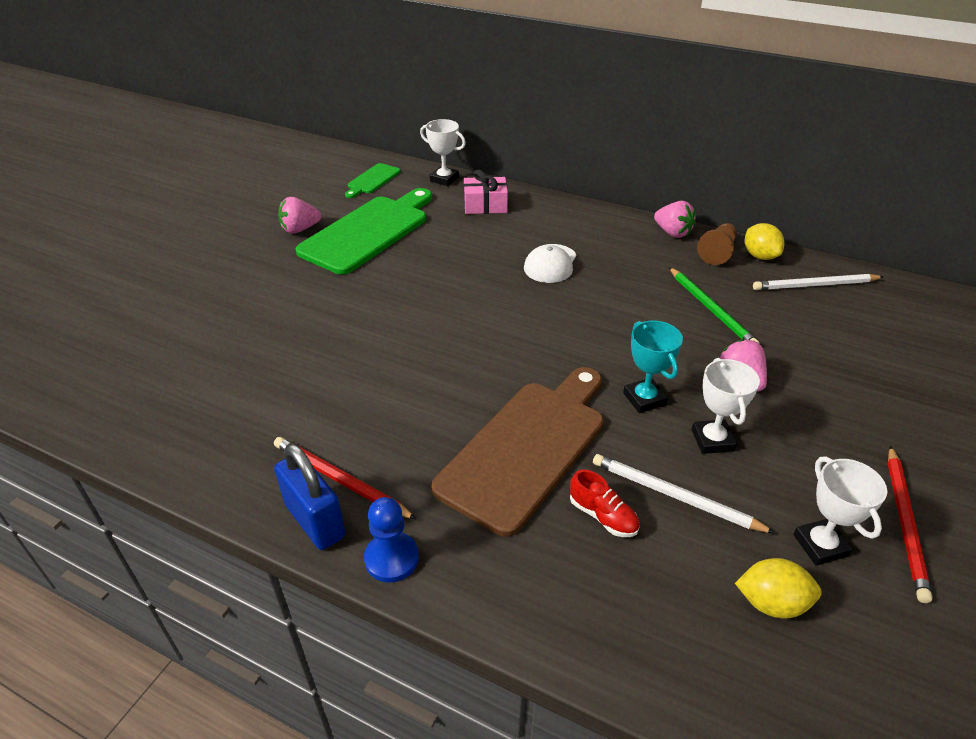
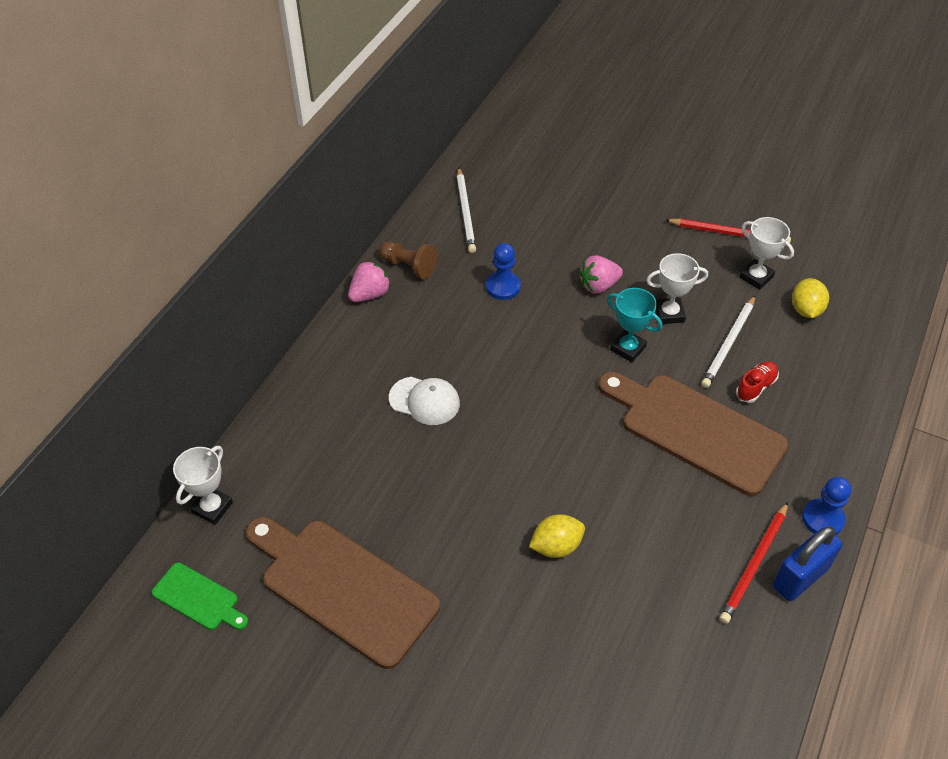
camera: 90 degrees left, 10 degrees up
(300, 229) = (329, 675): pink strawberry -> none
(368, 232) = (343, 587): green cutting board -> brown cutting board
(485, 205) = (290, 460): pink gift -> none
(644, 399) = (628, 348): turquoise trophy -> turquoise trophy turned 60 degrees clockwise
(711, 309) = (503, 287): green pencil -> blue pawn
(759, 256) = (417, 238): yellow lemon -> yellow lemon (556, 546)
(820, 545) = (756, 277): white trophy -> white trophy turned 60 degrees clockwise

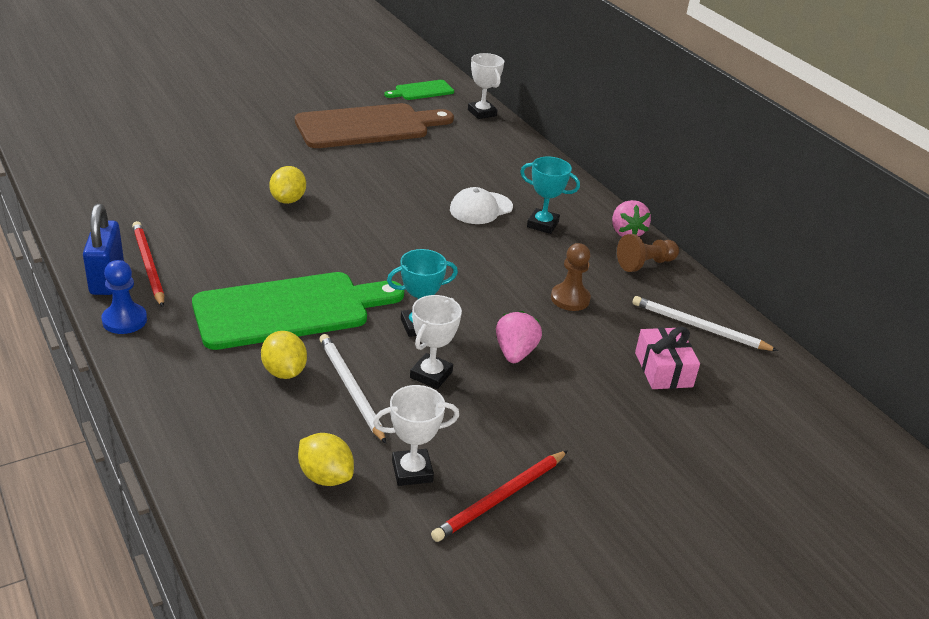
camera: 120 degrees right, 15 degrees down
(410, 349) = (542, 224): none -> turquoise trophy
(503, 287) = (570, 299): blue pawn -> brown pawn
(534, 212) = (663, 369): none -> pink gift
(695, 430) = (289, 310): brown cutting board -> green cutting board
(755, 387) = (284, 372): red shoe -> yellow lemon

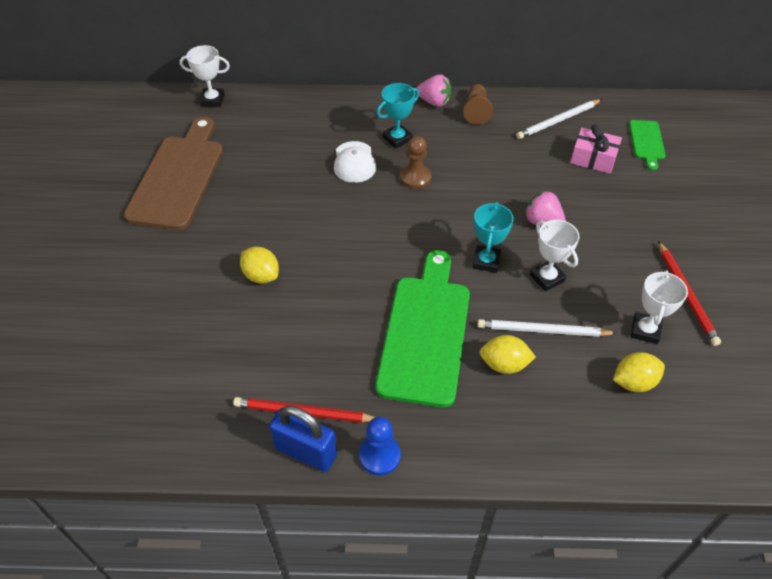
camera: 55 degrees left, 15 degrees up
(421, 91) = (145, 119): green cutting board -> green cutting board (647, 142)
(570, 299) = (496, 166): brown pawn -> brown pawn (415, 178)

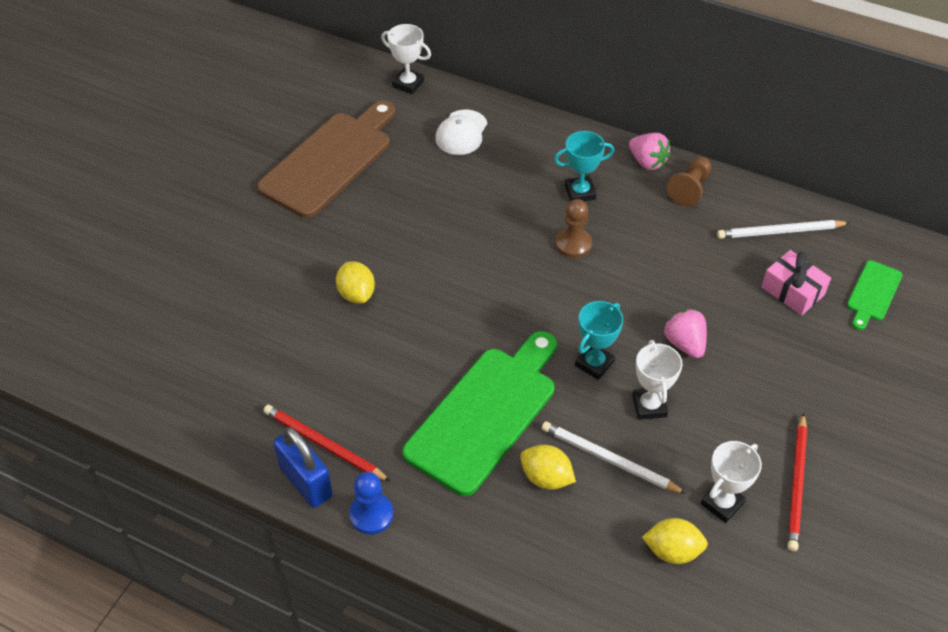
camera: 25 degrees right, 0 degrees up
(354, 162) = (517, 204): white cap -> white cap (461, 133)

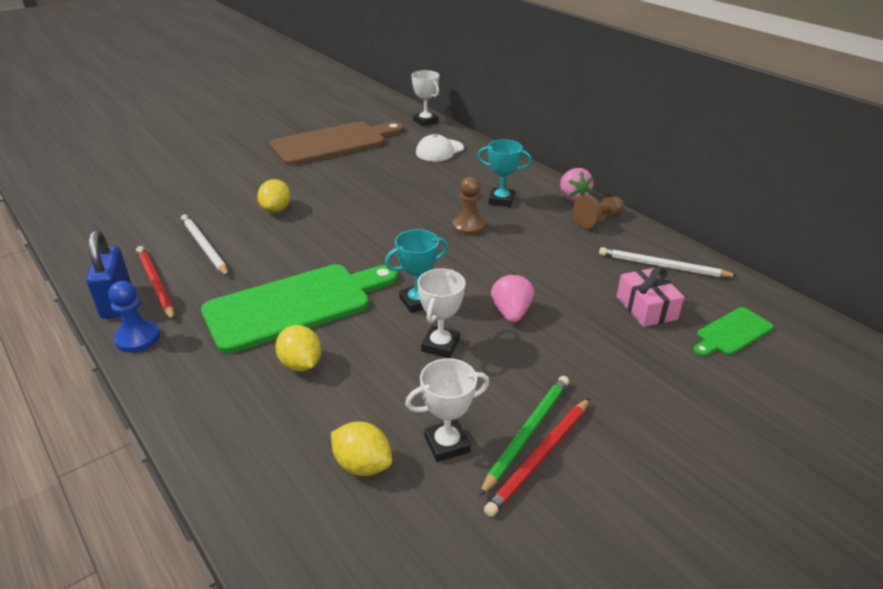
camera: 25 degrees right, 15 degrees down
(608, 459) = (368, 370): white pencil -> white pencil (204, 247)
(774, 466) = (527, 433): none -> green pencil

